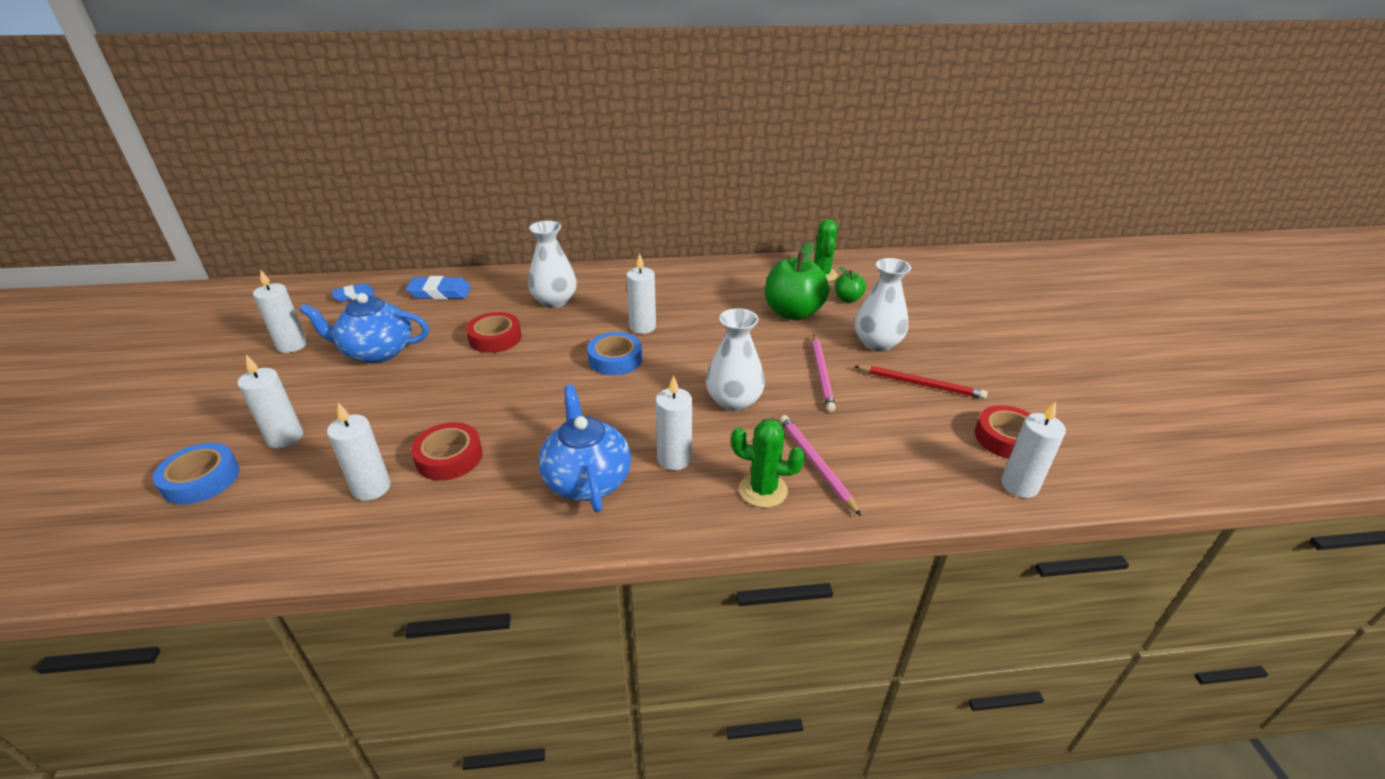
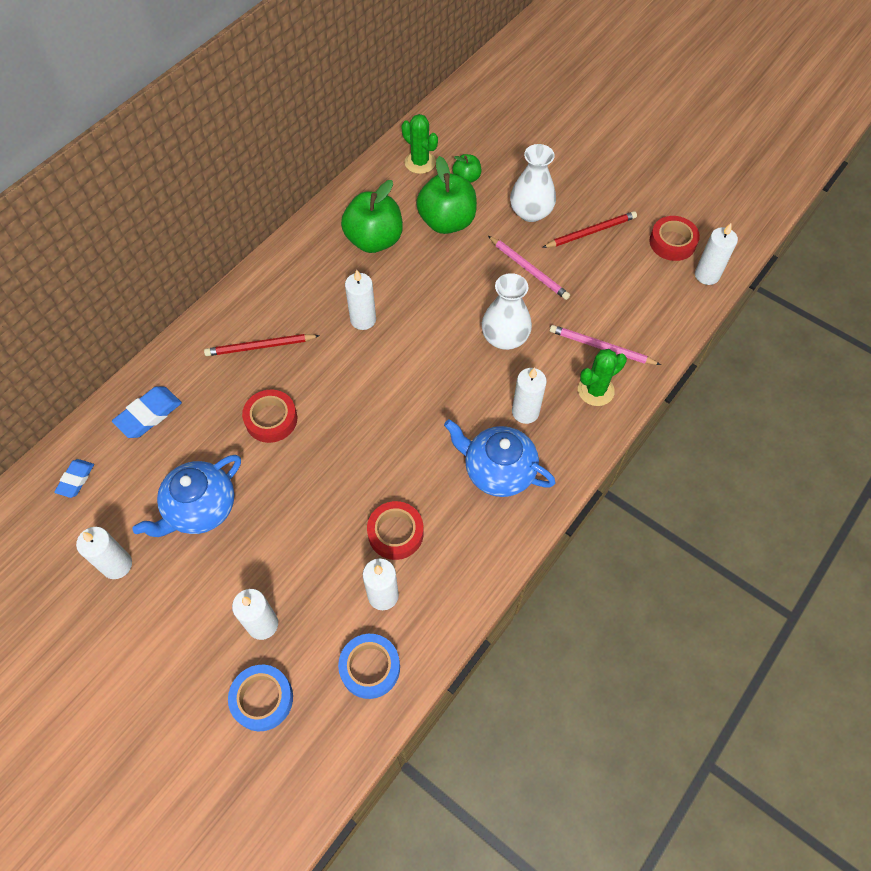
camera: 45 degrees left, 25 degrees up
(554, 301) = (260, 347): white vase -> red pencil
(615, 359) = (386, 365): blue tape -> blue tape (370, 667)
(720, 294) = (374, 240): none -> green apple

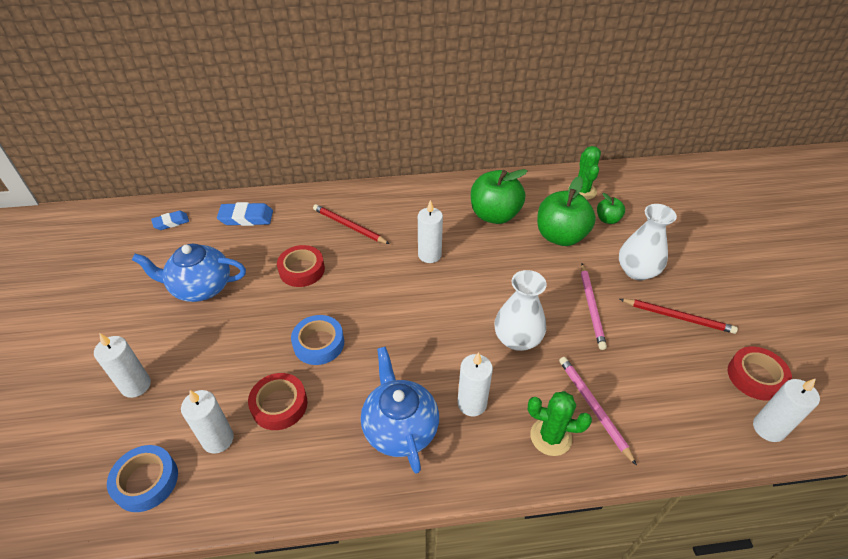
camera: 45 degrees right, 15 degrees down
(117, 565) = (125, 281): white candle -> none
(262, 699) = (72, 432): blue tape -> blue tape (319, 343)

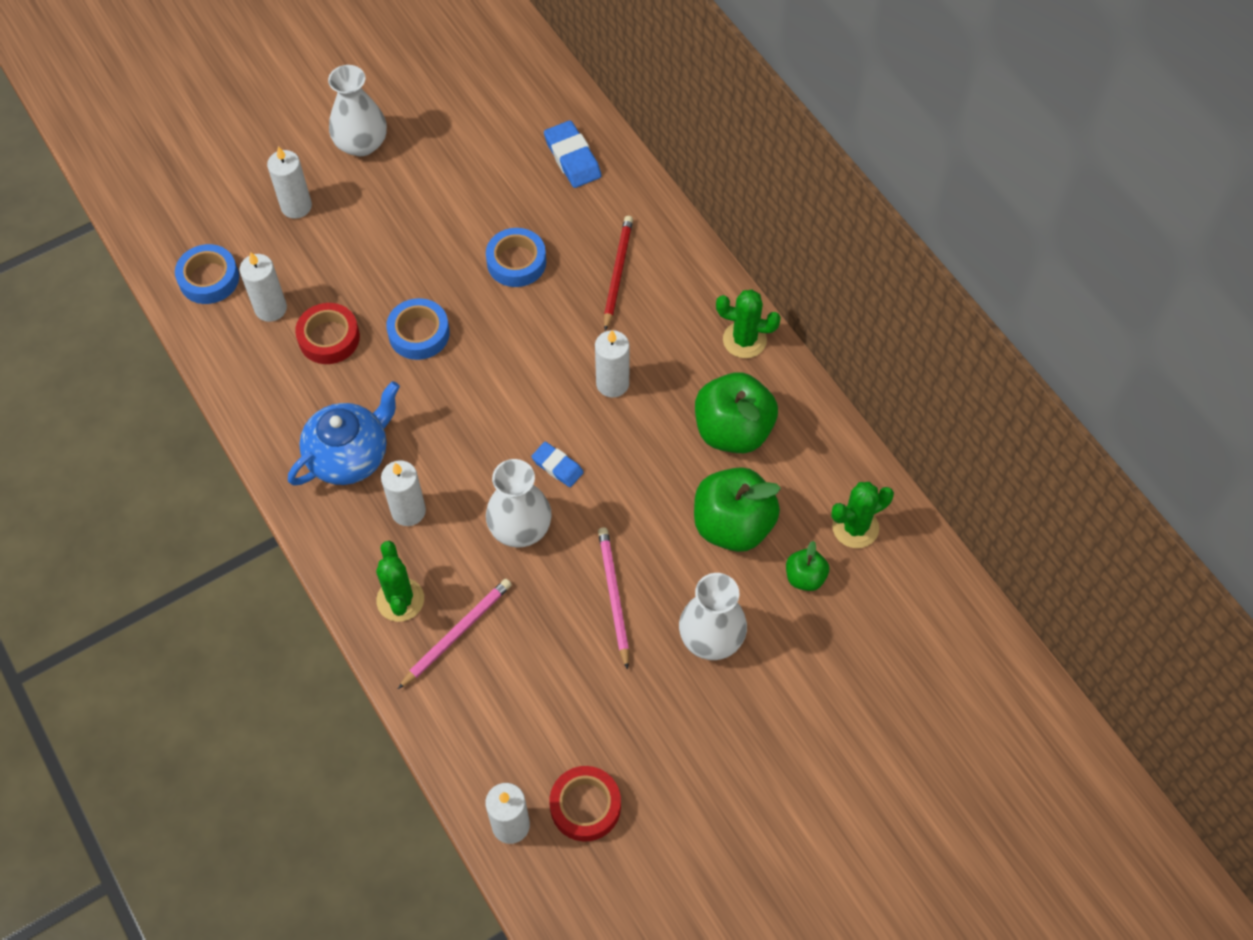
camera: 65 degrees right, 15 degrees up
(122, 322) = (361, 143): none -> white vase
(171, 222) = (523, 90): blue eraser -> blue eraser (557, 466)
(201, 287) = (441, 181): blue teapot -> none
(302, 270) = (516, 262): red tape -> blue tape
(435, 191) = (744, 340): none -> green cactus
(591, 307) = (613, 596): pink pencil -> pink pencil turned 105 degrees clockwise
(678, 317) = (646, 702): red pencil -> none

